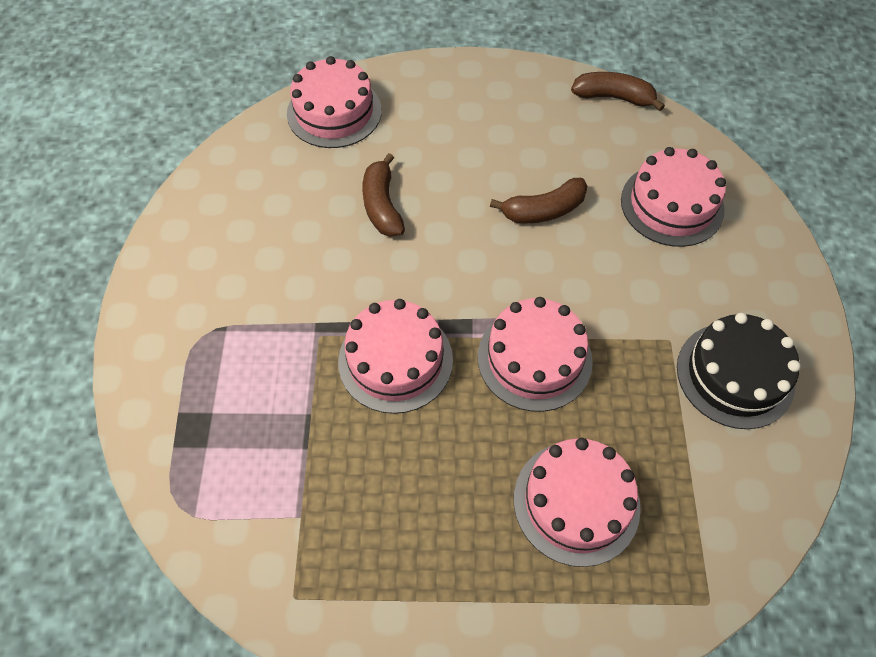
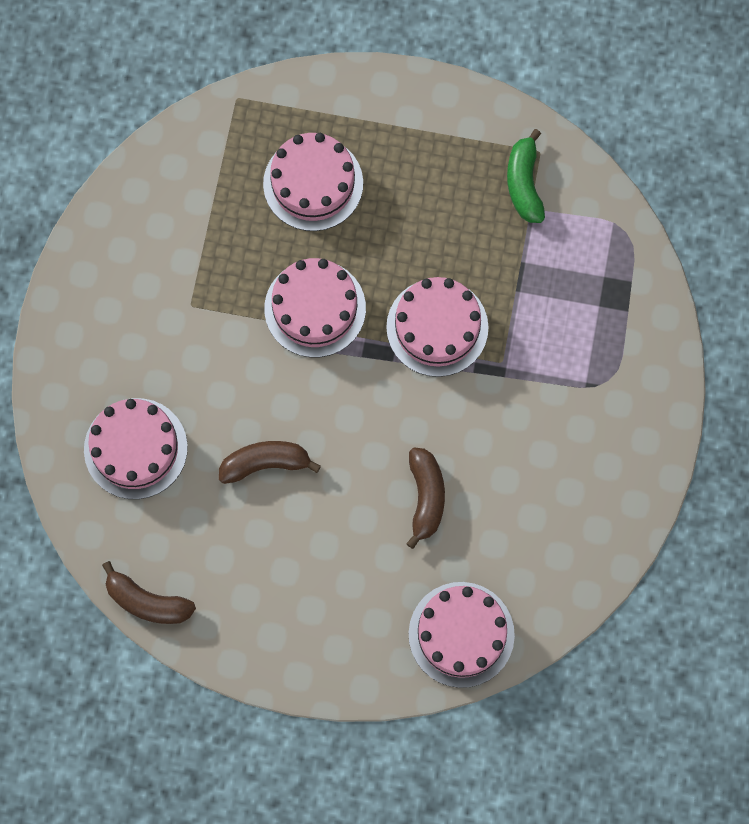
camera: 170 degrees left, 15 degrees up
(311, 549) = (524, 183): none -> green banana
(735, 375) = (146, 264): black cake -> none

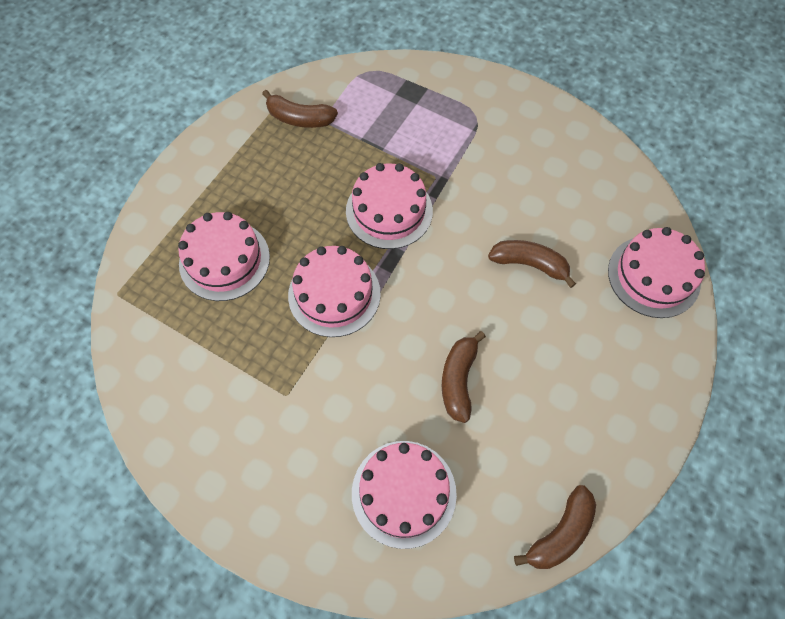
camera: 70 degrees left, 10 degrees down
(524, 183) = (300, 118): green banana -> brown banana

